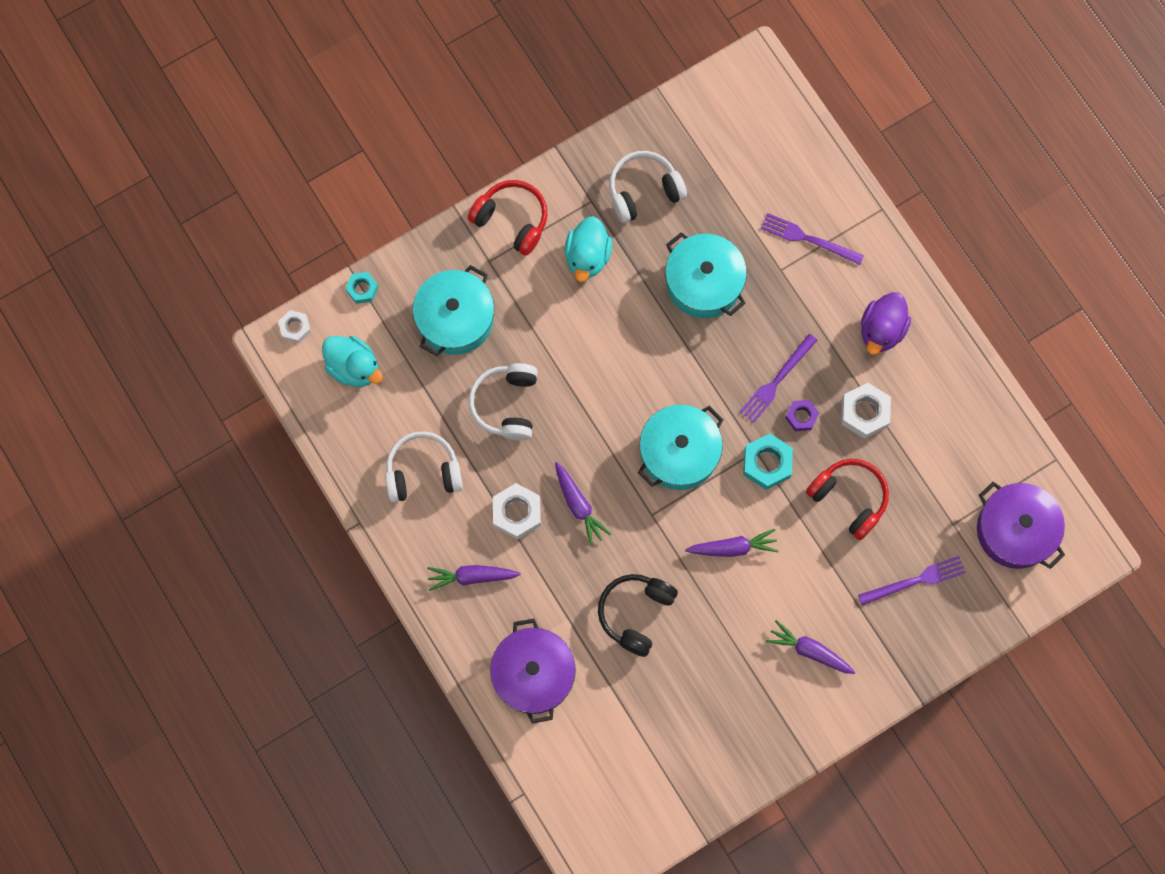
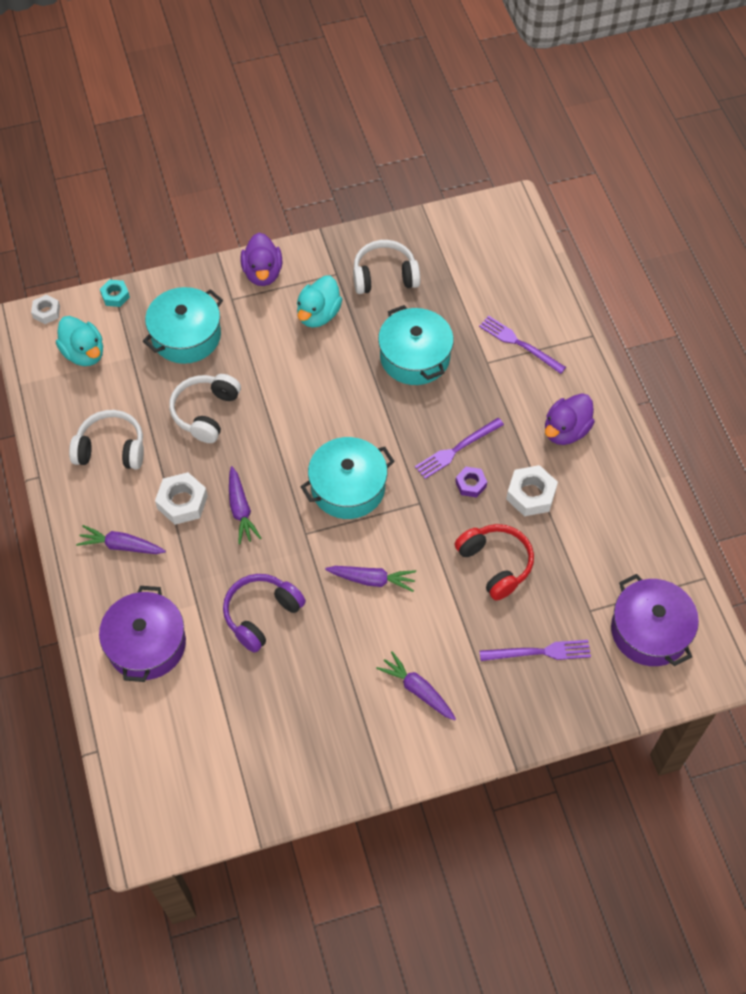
camera: 15 degrees right, 15 degrees down
(512, 220) = (263, 273): red headphones -> purple duck
(636, 613) = (261, 615): black headphones -> purple headphones
(767, 463) = (426, 516): turquoise nut -> none

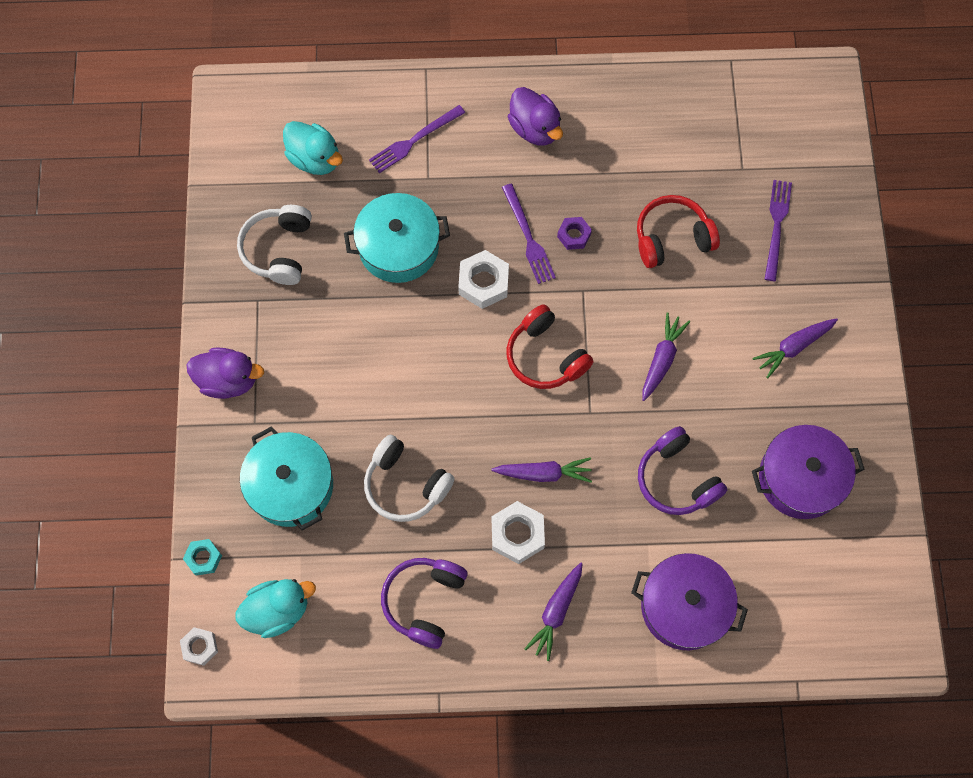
camera: 75 degrees left, 10 degrees up
(111, 449) = (424, 601): white headphones -> purple headphones
(318, 314) = (308, 333): turquoise duck -> turquoise duck (315, 159)
(348, 487) = (545, 356): turquoise pot -> red headphones
(531, 494) = (601, 183): white nut -> white nut (483, 283)
(649, 631) = (775, 124): purple pot -> purple pot (800, 478)

